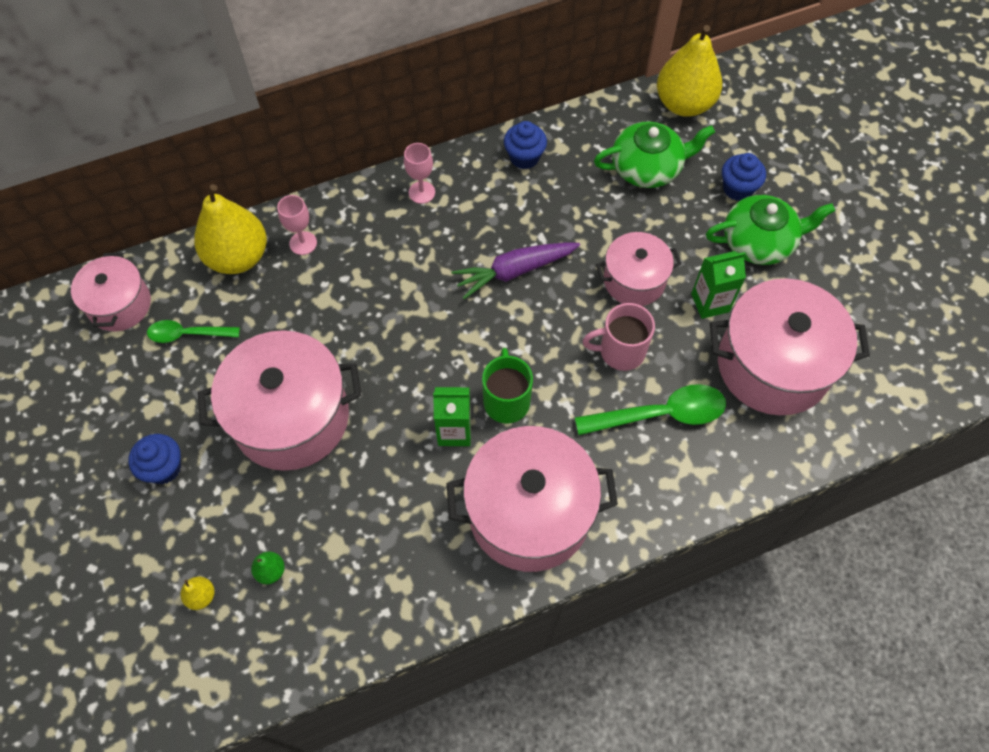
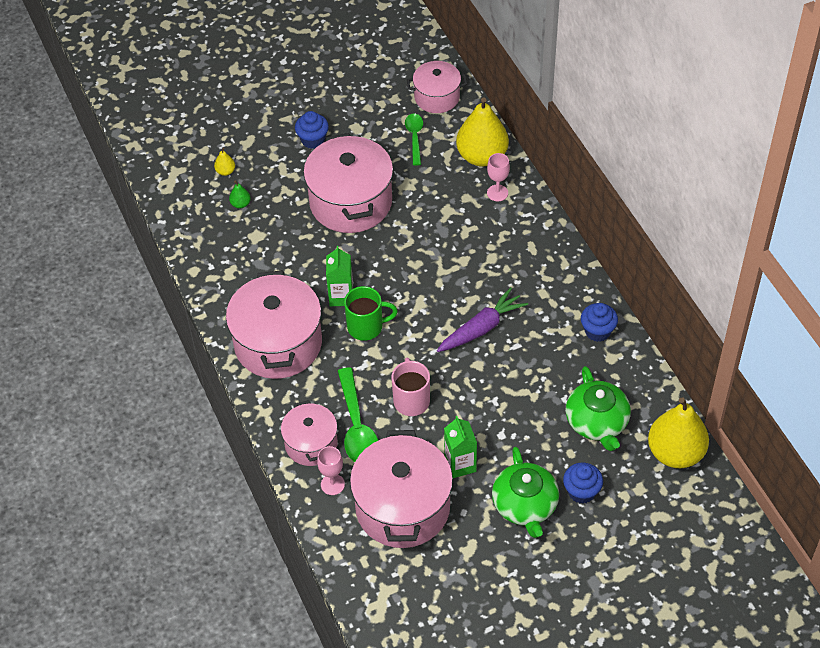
camera: 90 degrees right, 10 degrees down
(421, 192) = (553, 263): pink goblet -> pink goblet (332, 484)
(514, 271) = (481, 328): purple carrot -> purple carrot turned 75 degrees clockwise
(634, 280) = (478, 410): pink pot -> pink pot (311, 444)

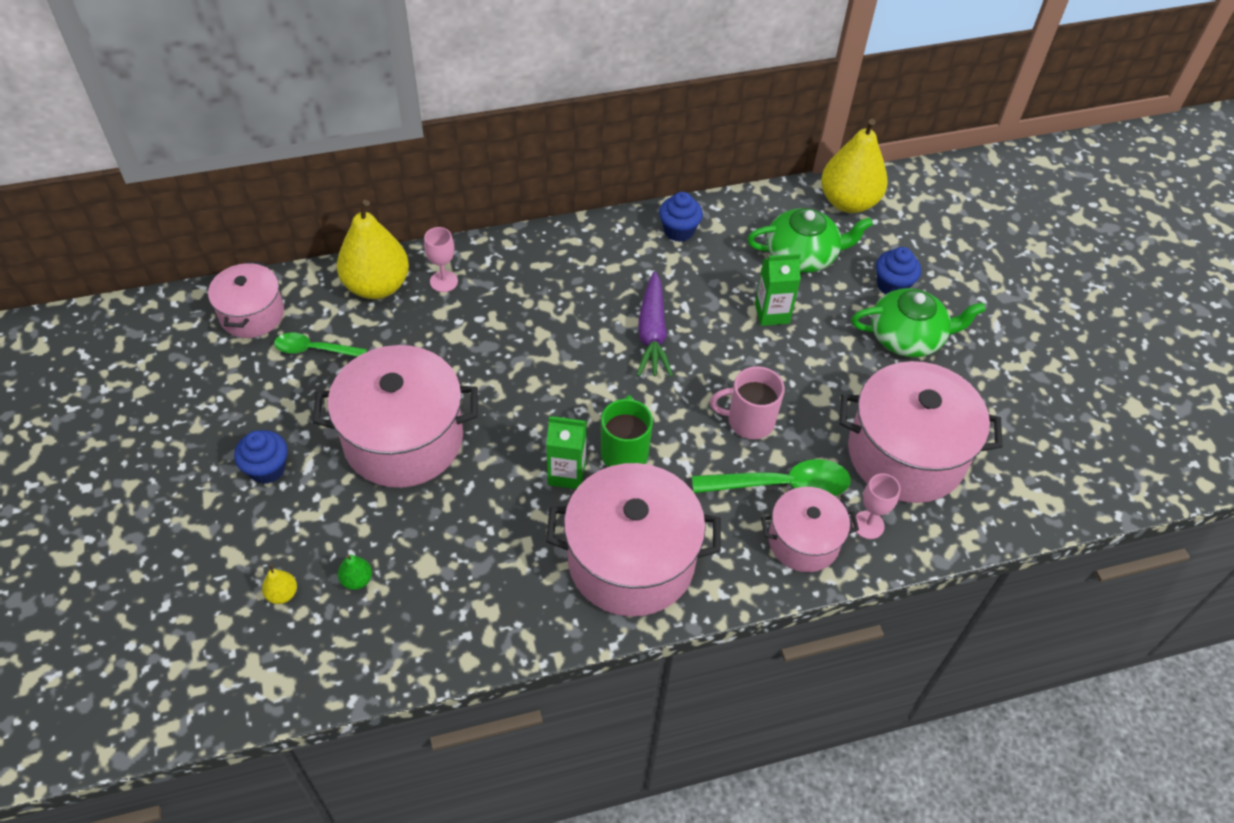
camera: 85 degrees left, 0 degrees up
(460, 464) = (848, 387): green carton -> green carton (772, 313)
(481, 328) = (652, 333): purple carrot -> purple carrot turned 150 degrees counterclockwise

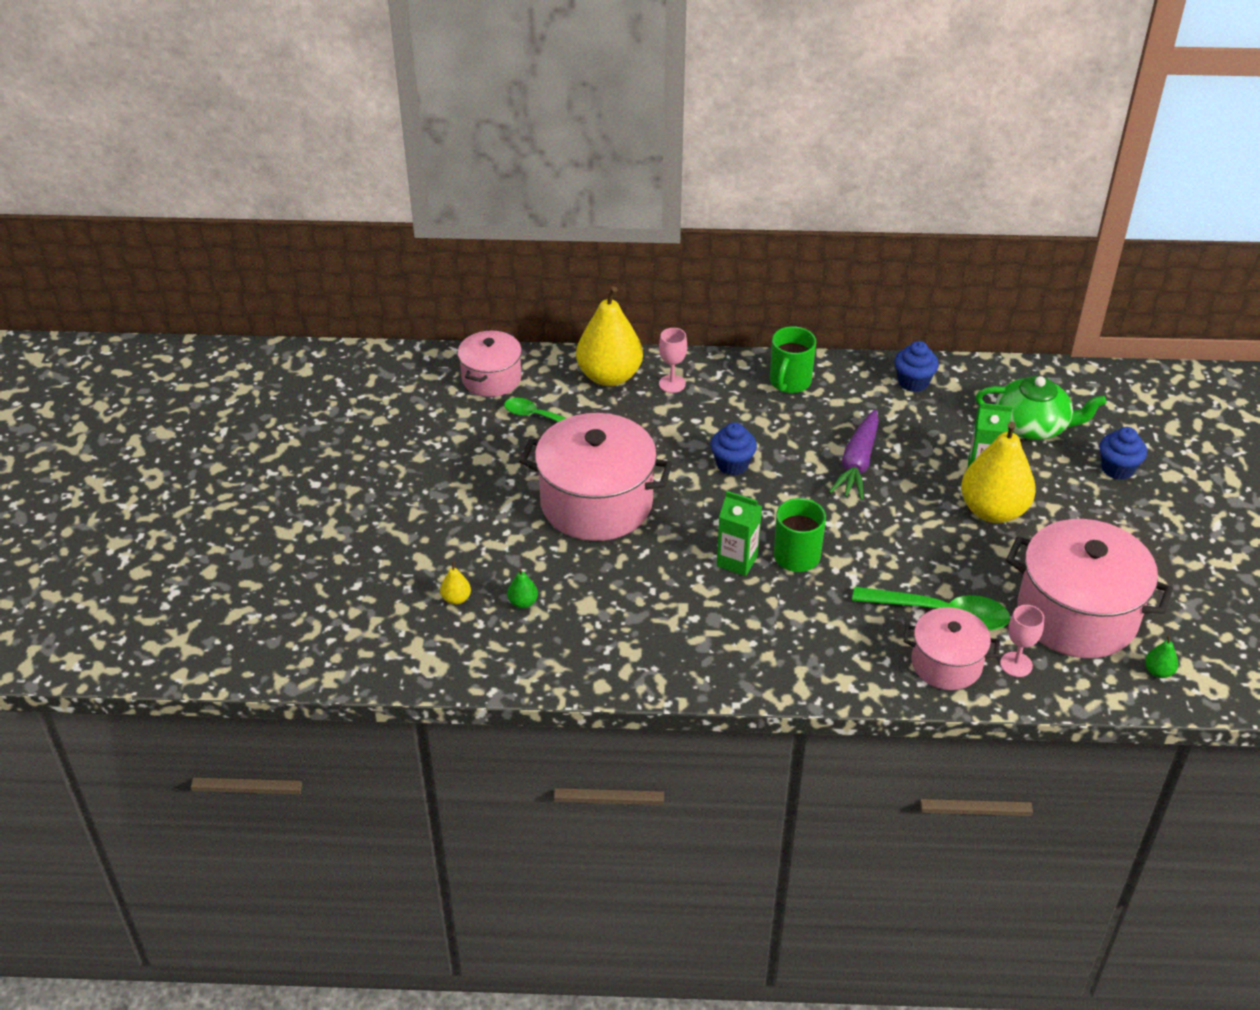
camera: 20 degrees right, 10 degrees down
(267, 469) = (470, 501): blue cupcake -> blue cupcake (732, 464)
(560, 255) = (789, 382): none -> green mug
(631, 560) = (774, 642): pink pot -> none
(749, 421) = (927, 554): pink mug -> none
(848, 202) = (1098, 387): yellow pear -> yellow pear (993, 511)
(907, 337) = (1116, 516): green teapot -> none
(997, 498) = (1158, 671): none -> green pear

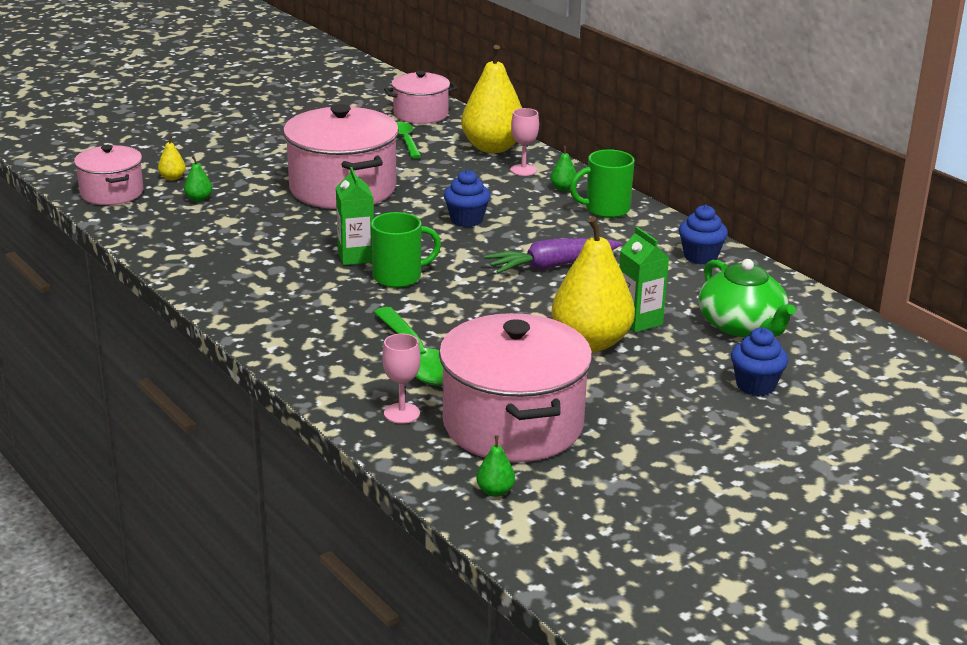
camera: 50 degrees right, 15 degrees down
(729, 382) = (563, 188): none -> green pear
(946, 663) = (357, 380): pink pot -> pink pot (112, 193)

